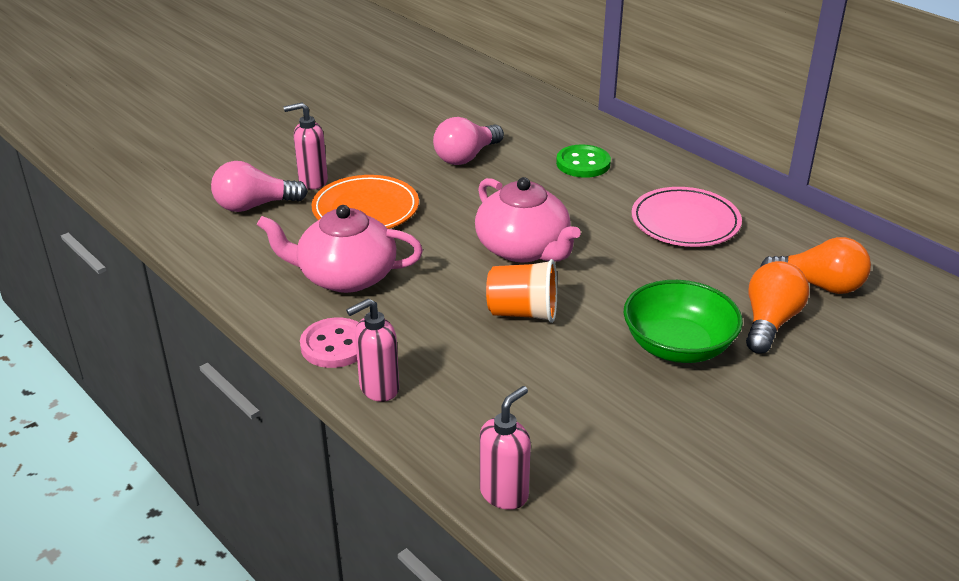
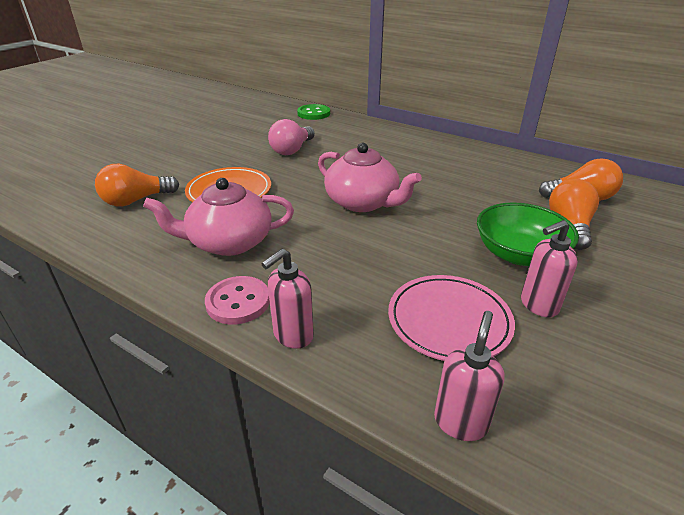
camera: 15 degrees left, 0 degrees up
(254, 206) = (136, 200): pink light bulb -> orange light bulb
(312, 181) = (181, 178): pink soap dispenser -> pink soap dispenser (538, 305)
(523, 313) = (387, 248): orange cup -> none
(583, 163) = (375, 145): green button -> green button (313, 113)
(685, 222) = (465, 171): pink plate -> pink plate (449, 321)

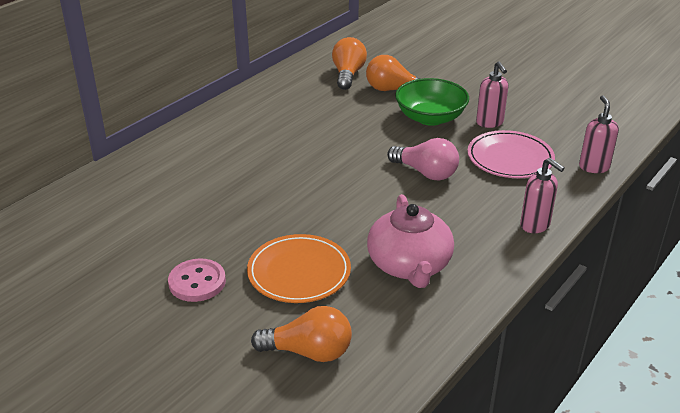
camera: 85 degrees left, 0 degrees up
(136, 200) = (309, 352): orange light bulb -> orange light bulb turned 60 degrees counterclockwise
(238, 302) = (500, 254): pink button -> pink button (197, 282)
(292, 150) = (193, 225): pink light bulb -> pink light bulb (426, 173)
(313, 113) = (64, 205): green button -> none
(363, 202) = (340, 181): pink teapot -> none
(460, 422) = (594, 167): pink soap dispenser -> pink soap dispenser turned 60 degrees clockwise

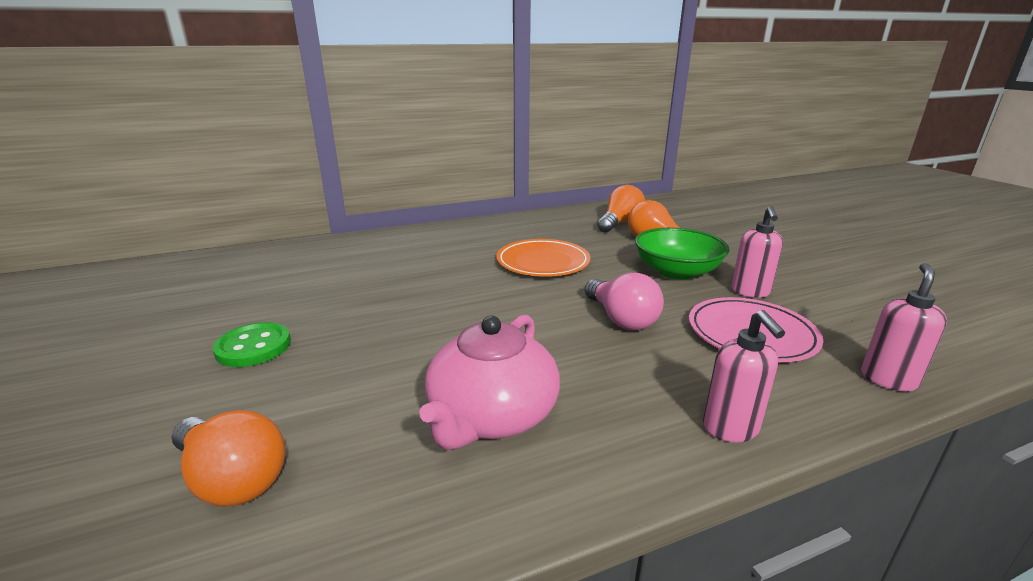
camera: 30 degrees right, 10 degrees down
(197, 282) = (253, 347): pink button -> green button
(299, 272) = (357, 374): orange plate -> orange plate (543, 262)

